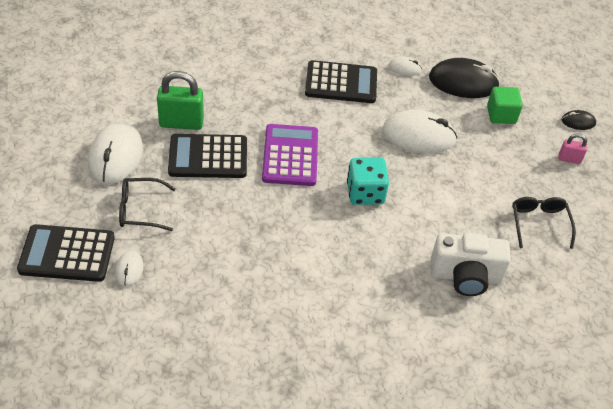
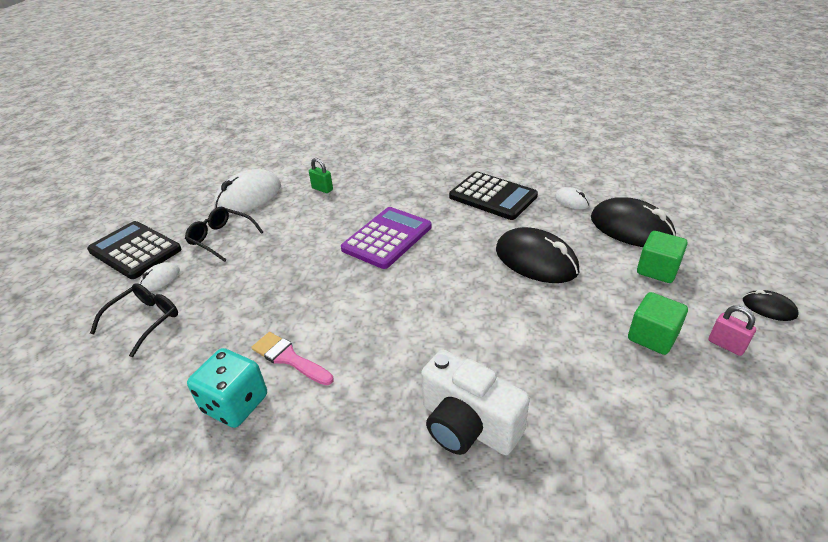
camera: 40 degrees right, 10 degrees down
(181, 123) = (322, 189): green padlock -> green padlock, size x0.53
(208, 157) = (316, 218): black calculator -> none
(312, 286) = (289, 358): none -> pink brush
(365, 193) = (428, 293): turquoise dice -> turquoise dice (235, 404)
(418, 136) = (536, 260): white mouse -> black mouse
(527, 170) = (652, 337): none -> green cube
(539, 223) = (624, 405): black glasses -> black glasses (144, 321)

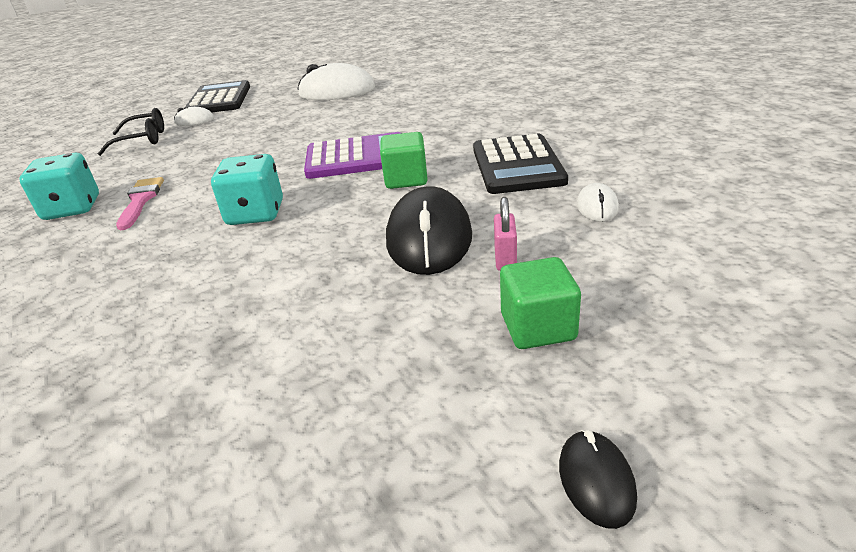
camera: 50 degrees right, 5 degrees down
(221, 238) = (268, 111): black glasses -> none
(322, 189) = (392, 104): green padlock -> none
(406, 309) = (255, 213): none -> turquoise dice
(467, 425) = (106, 317): white camera -> none
(631, 228) = (609, 269): black mouse -> none
(652, 337) = (372, 380): green cube -> green cube (406, 179)
(726, 345) = (428, 461): pink padlock -> pink padlock (505, 259)

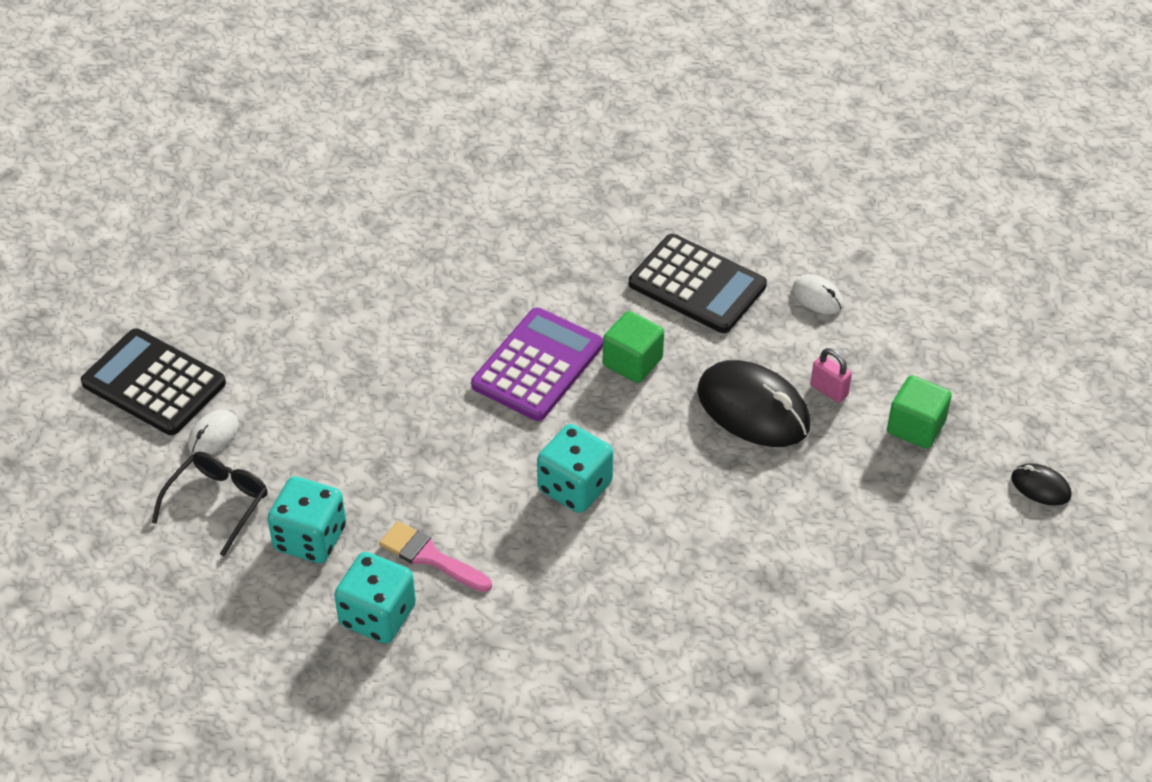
camera: 55 degrees left, 15 degrees up
(131, 167) = (310, 538): none -> turquoise dice
(337, 91) = (301, 276): white mouse -> none

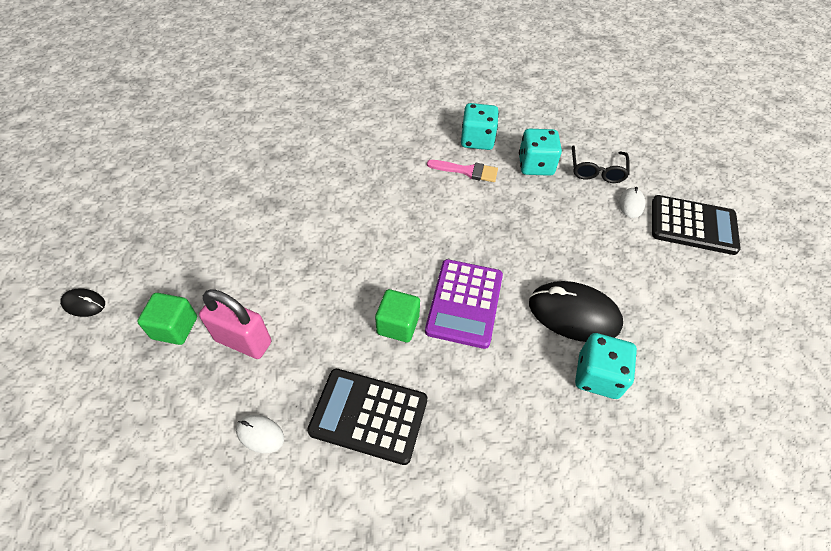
camera: 160 degrees right, 5 degrees up
(575, 487) = (403, 227): turquoise dice -> turquoise dice (597, 376)
(753, 409) = (299, 310): black mouse -> black mouse (574, 314)
(829, 390) = (243, 341): pink padlock -> pink padlock, size x1.87

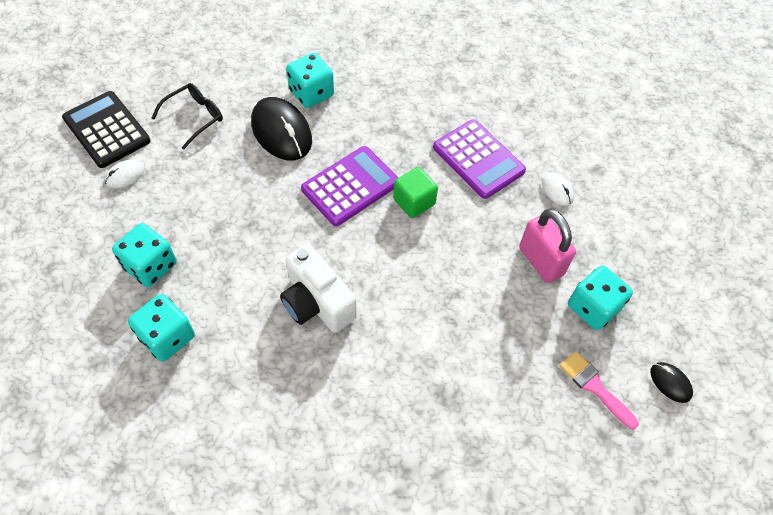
camera: 145 degrees left, 5 degrees up
(175, 328) = (593, 307): green cube -> turquoise dice
(368, 416) = (478, 159): black calculator -> purple calculator
(406, 205) = (317, 303): none -> white camera
(467, 171) = (221, 304): pink brush -> pink brush (594, 387)
(596, 170) = (105, 223): black glasses -> black glasses (194, 117)

